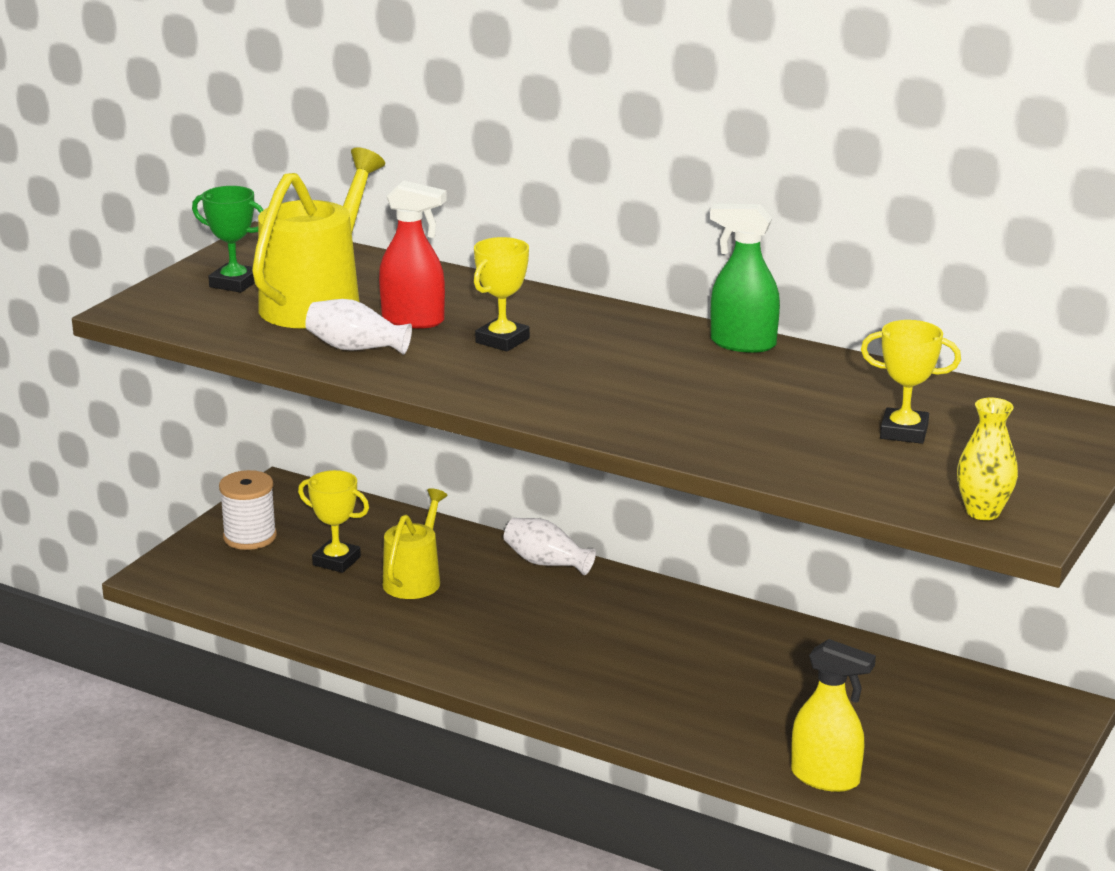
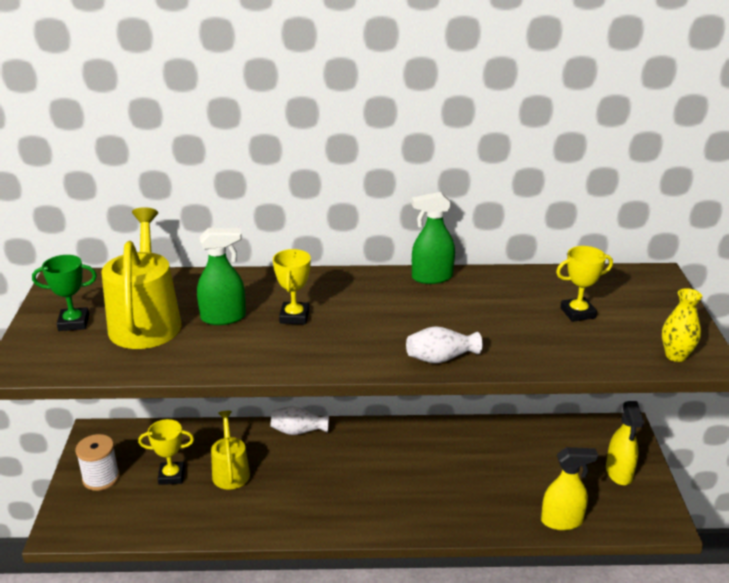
camera: 30 degrees left, 5 degrees up
(356, 348) = (207, 351): white vase -> white vase (441, 358)
(413, 320) = (223, 317): red spray bottle -> green spray bottle
(983, 756) = (619, 473): none -> yellow spray bottle

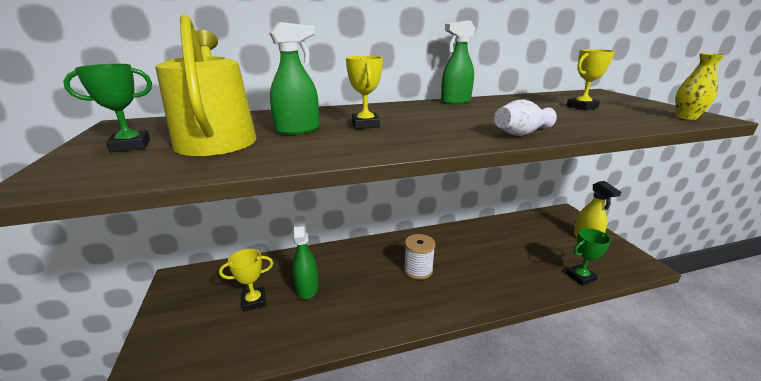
camera: 15 degrees left, 5 degrees down
(101, 478) = (184, 316): white spool -> white spool (418, 270)
(230, 471) = (307, 288): yellow watering can -> green spray bottle
(298, 431) = (351, 248): white vase -> none
(562, 521) = (580, 277): yellow spray bottle -> green trophy

